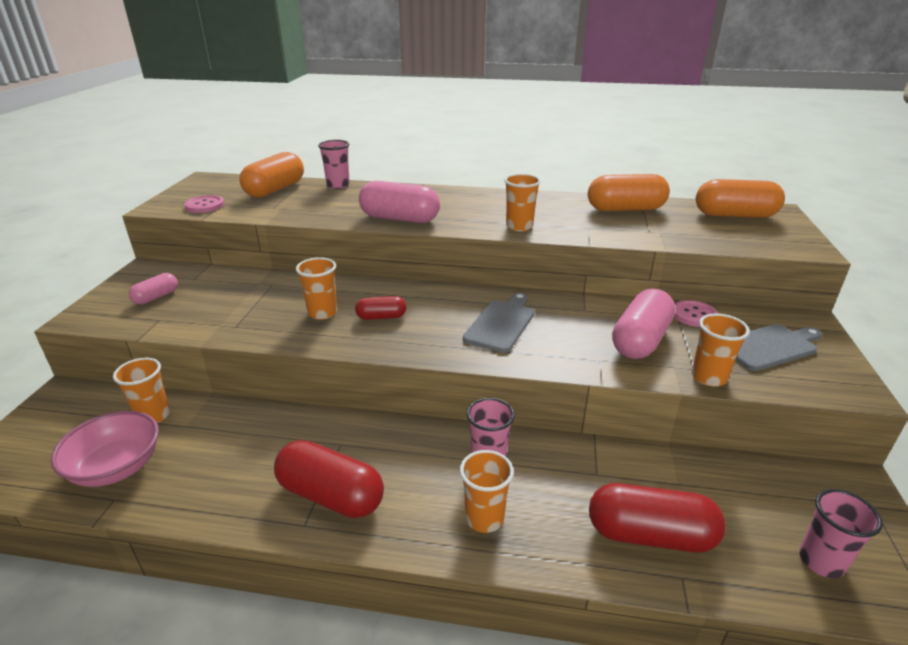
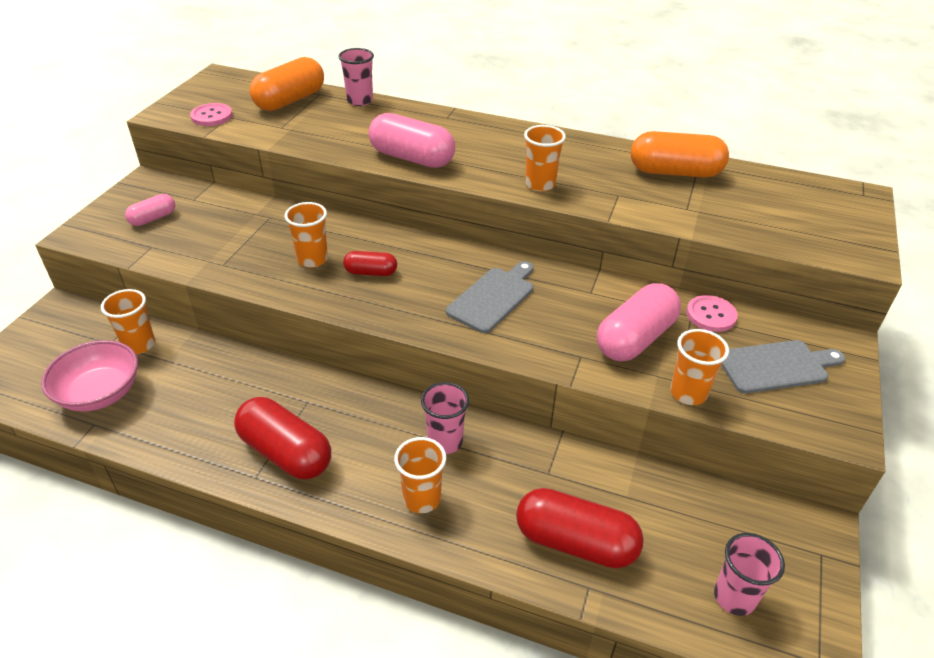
camera: 10 degrees right, 10 degrees up
(734, 215) = (803, 196): orange capsule -> none

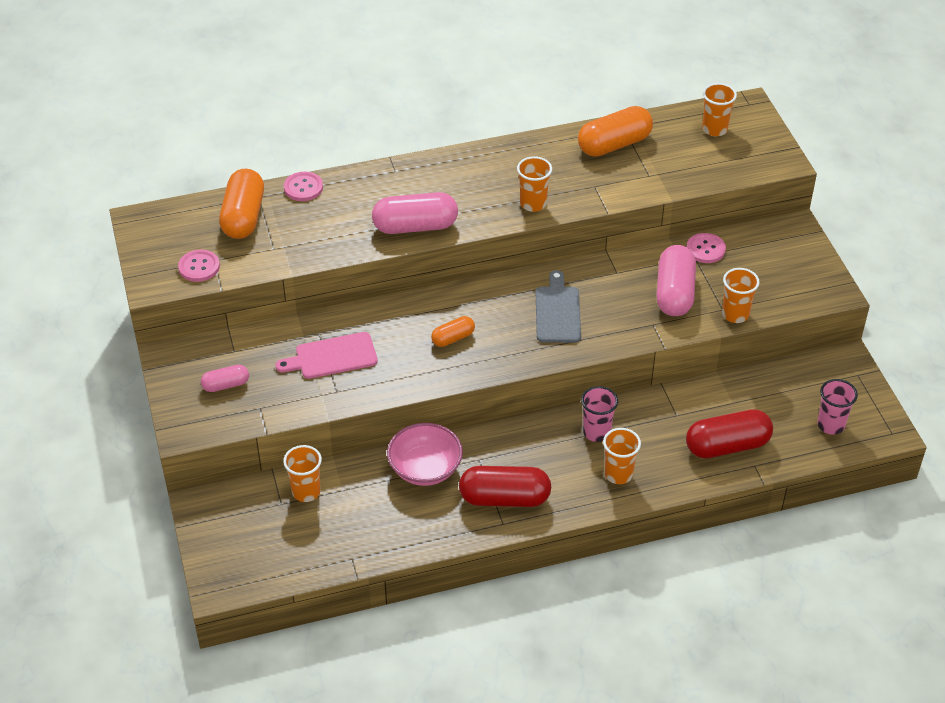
camera: 35 degrees left, 5 degrees up
(100, 393) = (327, 539): pink bowl -> pink bowl (425, 469)
(153, 218) = (226, 385): pink capsule -> pink capsule turned 60 degrees clockwise
(255, 238) = (332, 357): none -> pink cutting board
(312, 259) = (398, 351): orange cup -> orange cup (714, 129)
(360, 101) = (303, 188): pink cup -> pink button
(371, 272) = (453, 338): red capsule -> orange capsule
(776, 366) = (770, 267): grey cutting board -> none

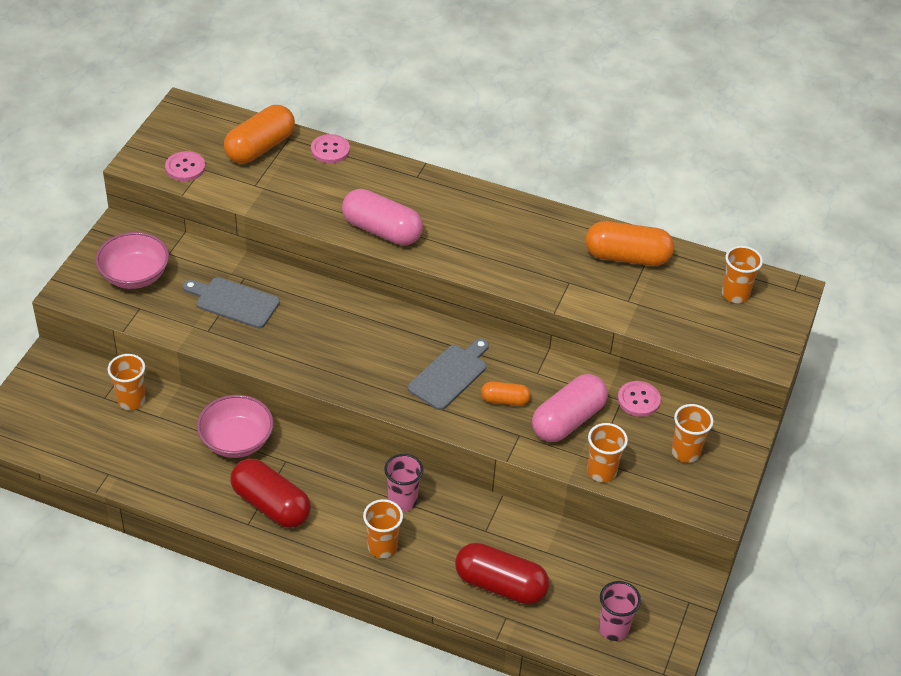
camera: 35 degrees right, 0 degrees up
(226, 385) = (134, 275): pink capsule -> pink bowl
(332, 357) = (234, 302): pink cutting board -> grey cutting board
(453, 338) = (342, 344): orange capsule -> orange capsule (505, 400)
(533, 204) = (499, 267): orange cup -> orange cup (685, 452)

